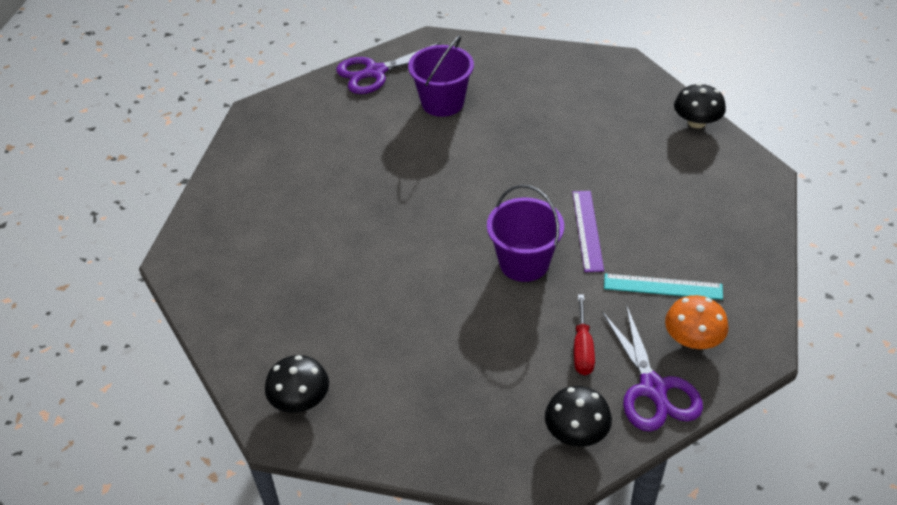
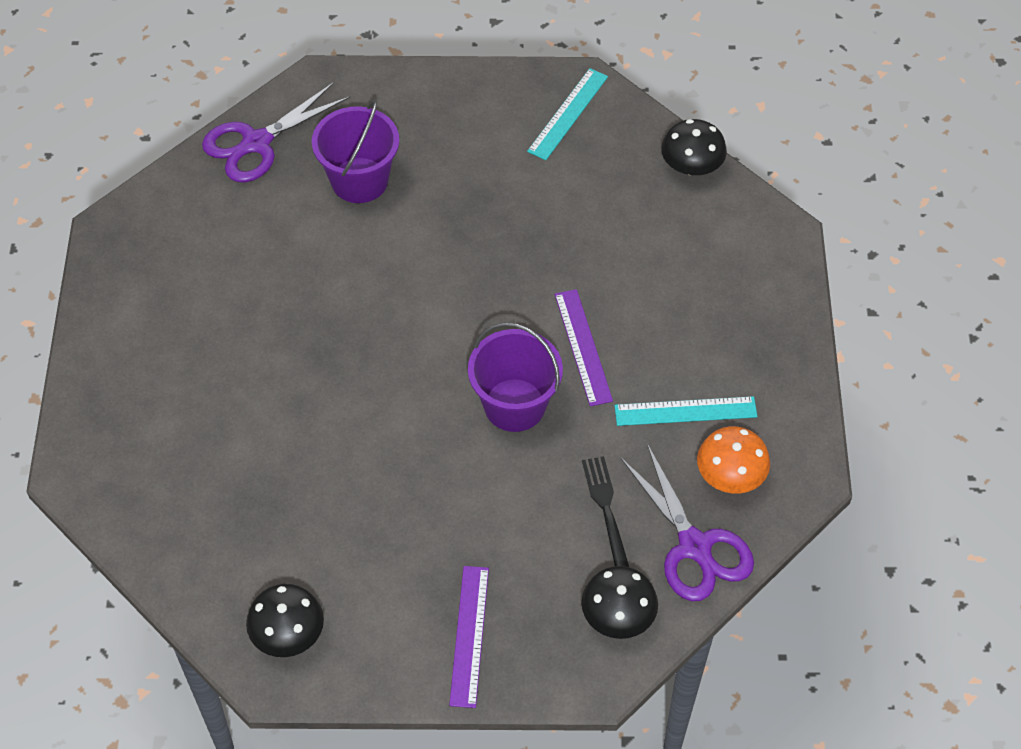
camera: 15 degrees left, 10 degrees up
(447, 426) = (469, 635): none -> purple ruler
(582, 348) = (606, 509): red screwdriver -> black fork
(607, 79) = (568, 114): none -> turquoise ruler

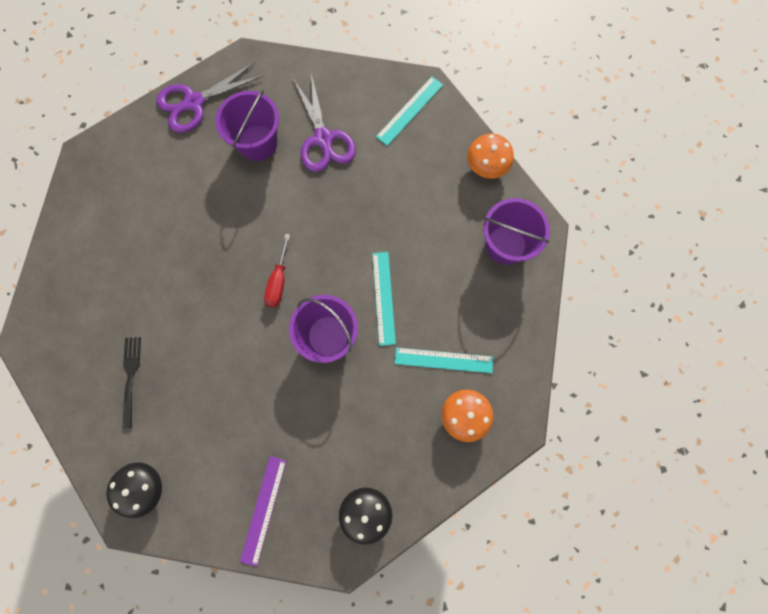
camera: 10 degrees right, 20 degrees up
(427, 347) = (278, 281): none -> red screwdriver
(583, 347) = (384, 298): purple ruler -> turquoise ruler
(606, 509) = (374, 428): black fork -> black fork (130, 377)
(691, 166) = (487, 165): black mushroom -> orange mushroom
(694, 546) = (428, 467): purple scissors -> purple scissors (323, 139)
(740, 258) = (506, 245): none -> purple bucket

